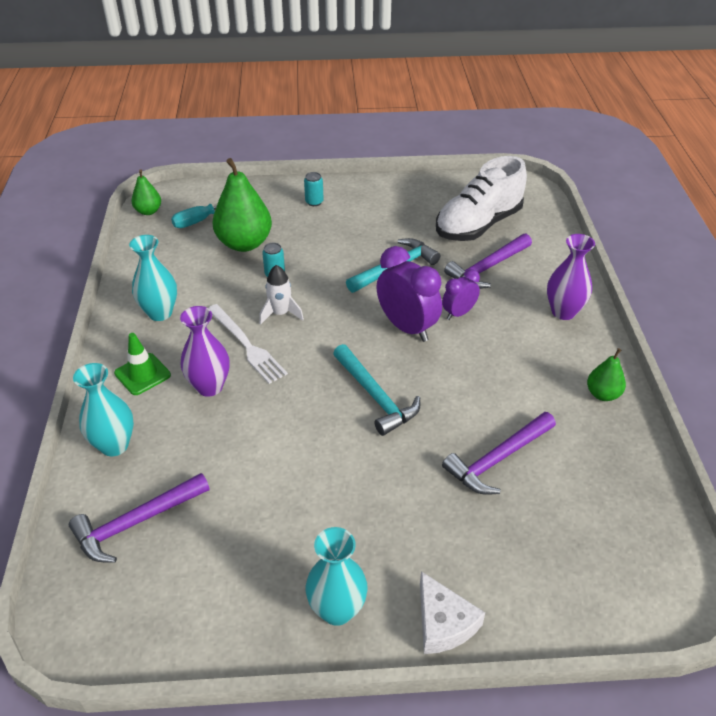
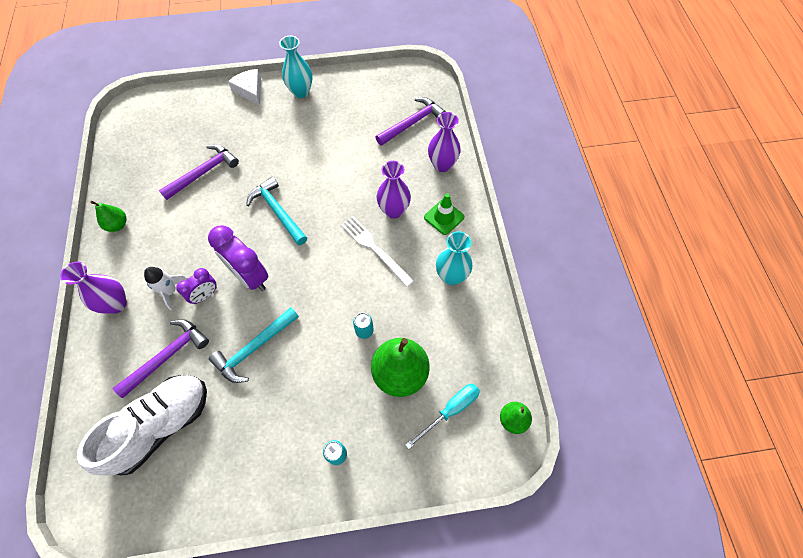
camera: 175 degrees right, 20 degrees up
(114, 445) = (442, 165): turquoise vase -> purple vase
(280, 313) = (353, 283): white rocket -> white rocket (170, 291)

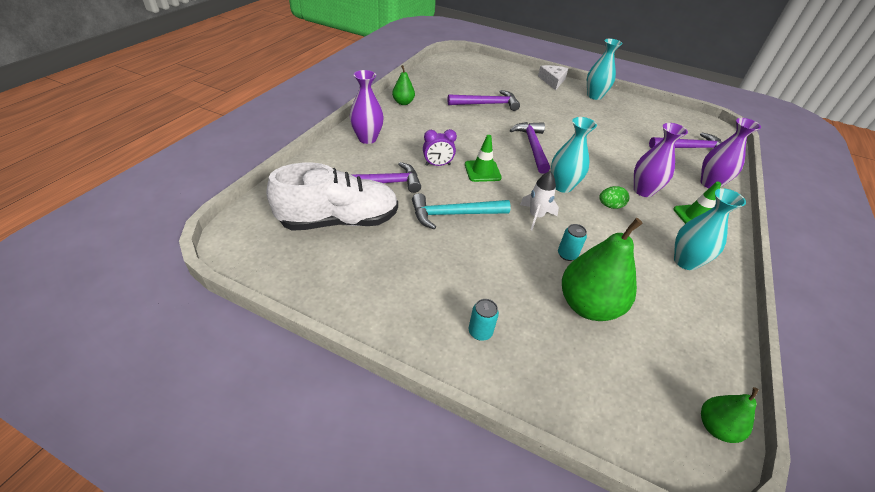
camera: 30 degrees right, 20 degrees down
(170, 291) = (412, 150): white rocket -> white rocket (536, 216)
(250, 276) = (482, 171): purple clock -> green traffic cone
(278, 211) = (532, 146): turquoise hammer -> purple hammer
(327, 250) = (562, 186): none -> turquoise vase
(374, 249) = (610, 206): white fork -> green egg
(450, 410) = (633, 370): turquoise screwdriver -> none

